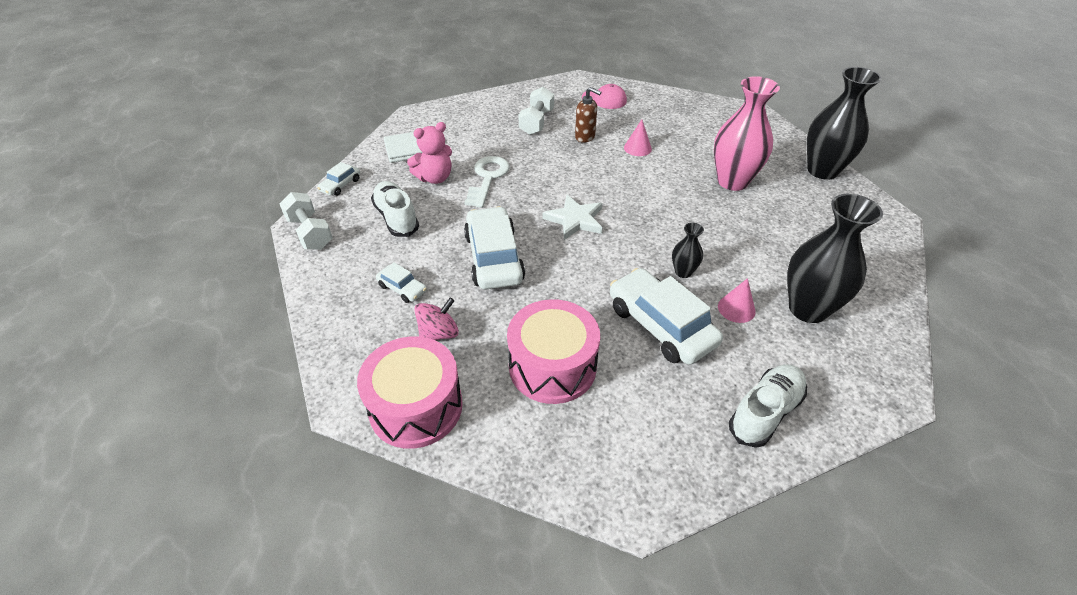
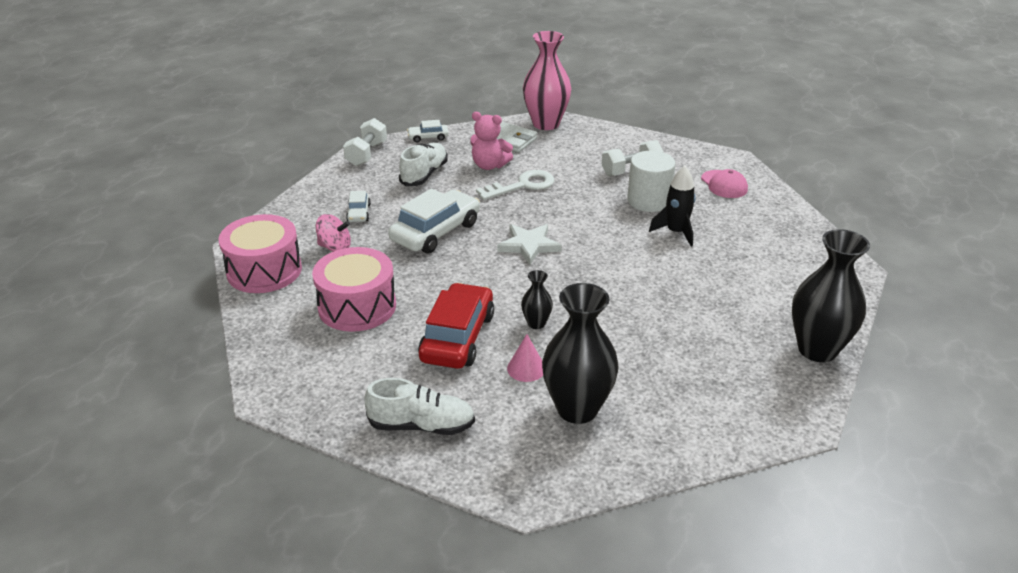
camera: 50 degrees right, 10 degrees down
(585, 137) = (648, 201): brown soap dispenser -> white cylinder
(637, 148) = (676, 232): pink cone -> black rocket
(661, 325) = (457, 337): white car -> red car
(732, 181) = (707, 302): pink vase -> pink vase (546, 124)

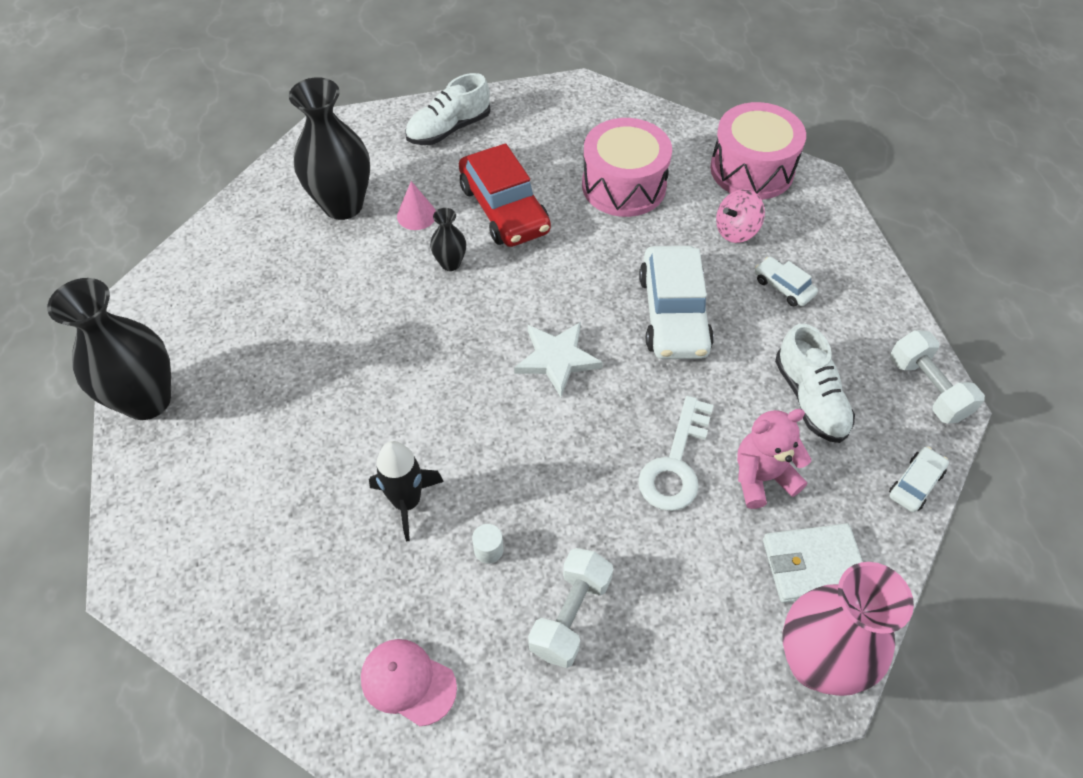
camera: 140 degrees right, 20 degrees up
(648, 201) = (488, 550): white cylinder -> white cylinder, size x0.41

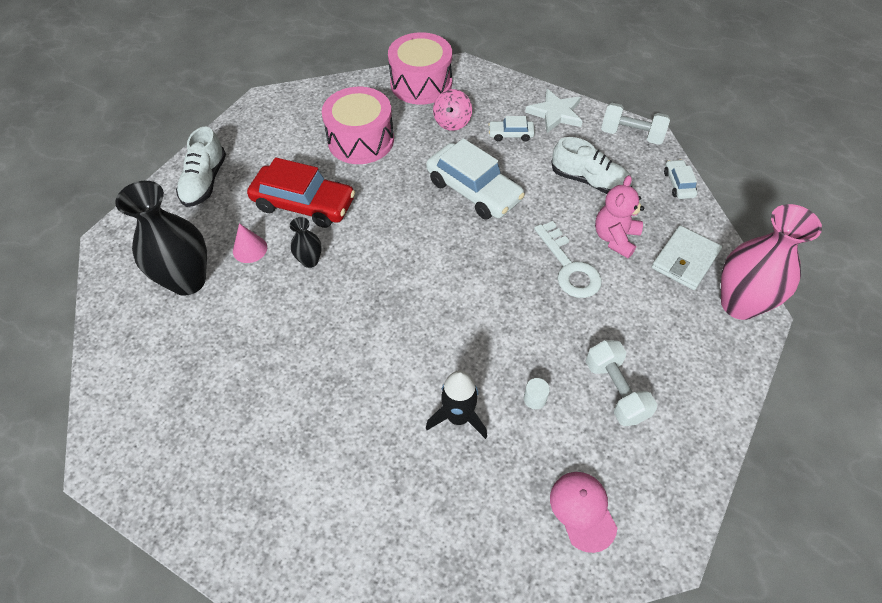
camera: 45 degrees left, 0 degrees up
(147, 400) = (201, 521): black vase -> none
(408, 682) = (583, 510): pink cap -> pink cap turned 90 degrees clockwise
(557, 359) = (442, 264): white star -> white star (555, 113)

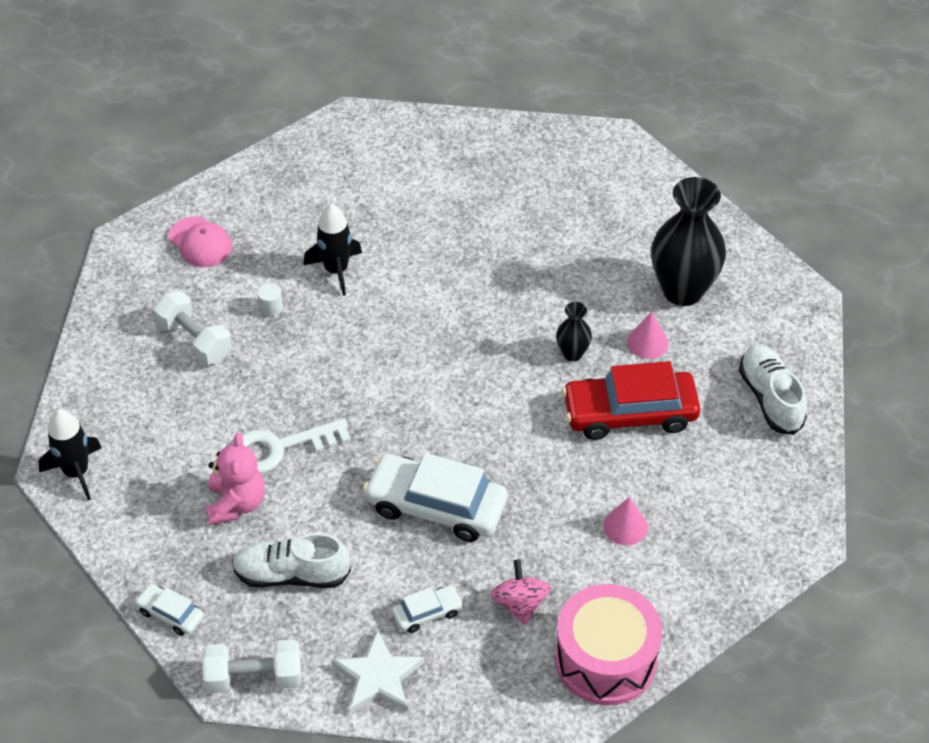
camera: 155 degrees right, 5 degrees down
(361, 140) = (625, 526): pink drum -> pink cone
(569, 267) = (280, 448): white key -> white key turned 60 degrees counterclockwise
(678, 184) = (170, 614): white car -> white car turned 150 degrees clockwise
(685, 260) = (146, 505): white wallet -> none
(739, 304) = (76, 472): pink vase -> black rocket

